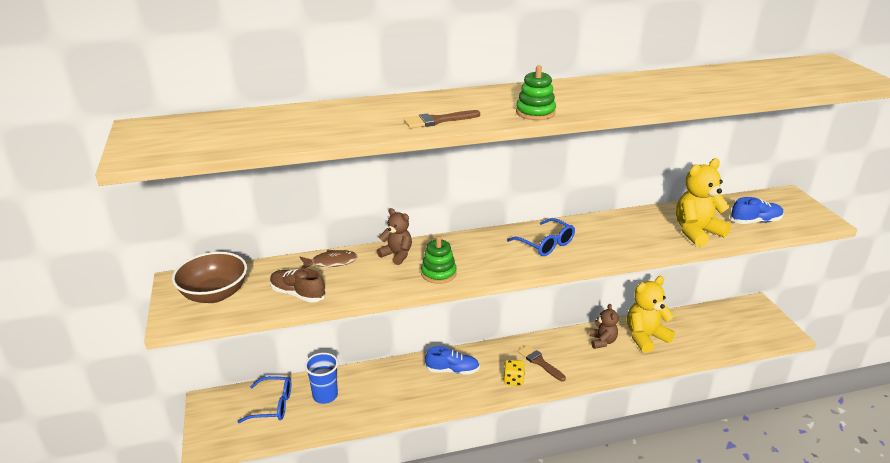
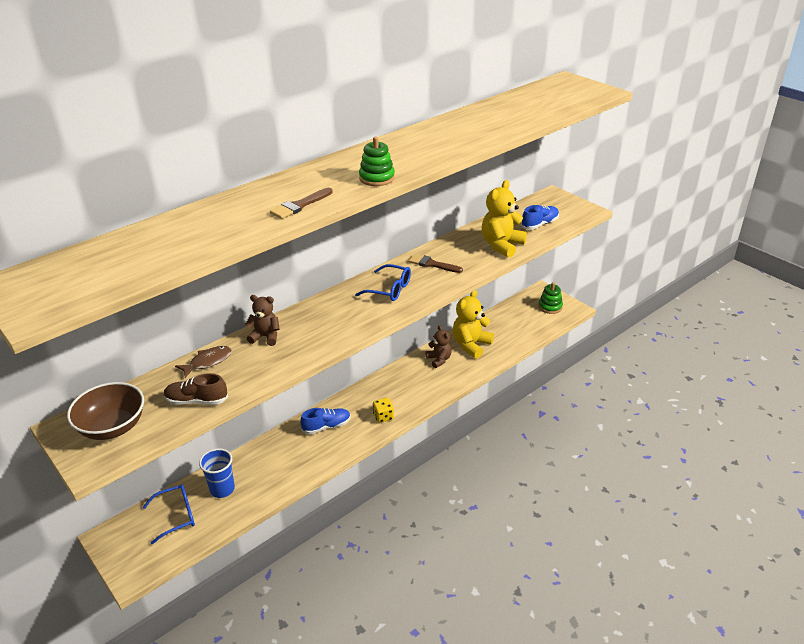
camera: 25 degrees left, 5 degrees up
(438, 273) = (314, 342): green stacking toy -> green stacking toy (550, 307)
(540, 362) = (397, 394): brown brush -> brown brush (432, 264)

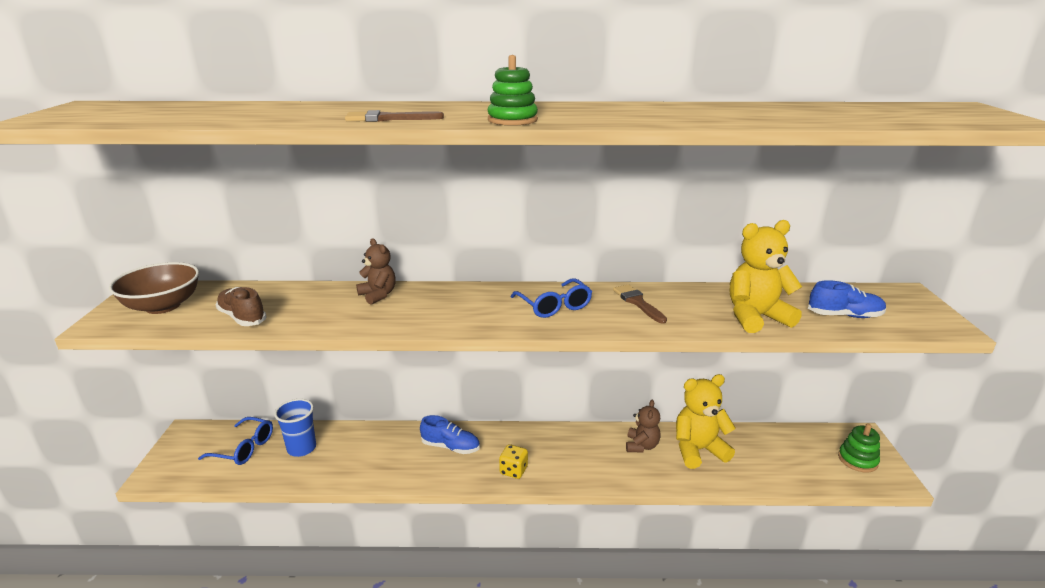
camera: 40 degrees right, 10 degrees down
(208, 362) = (304, 293): brown fish -> none

